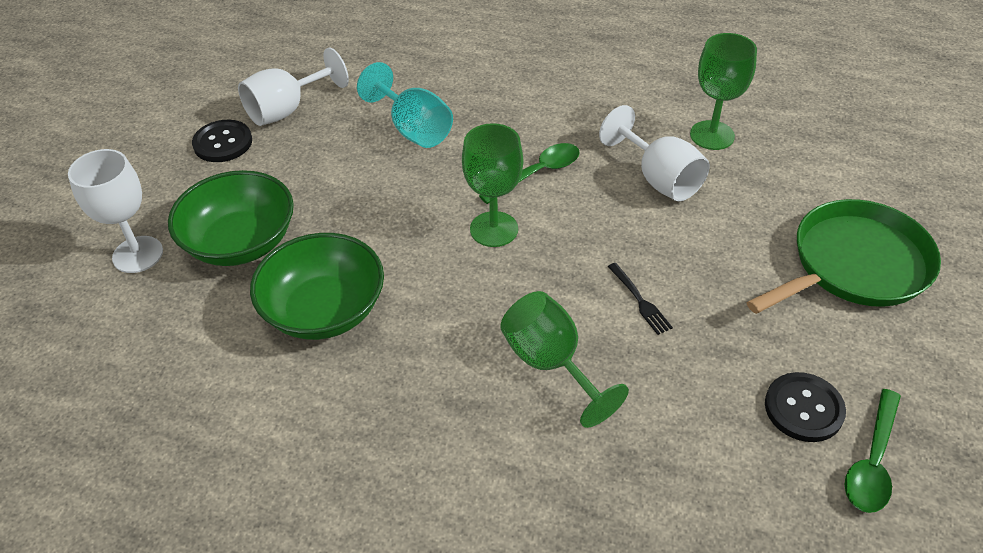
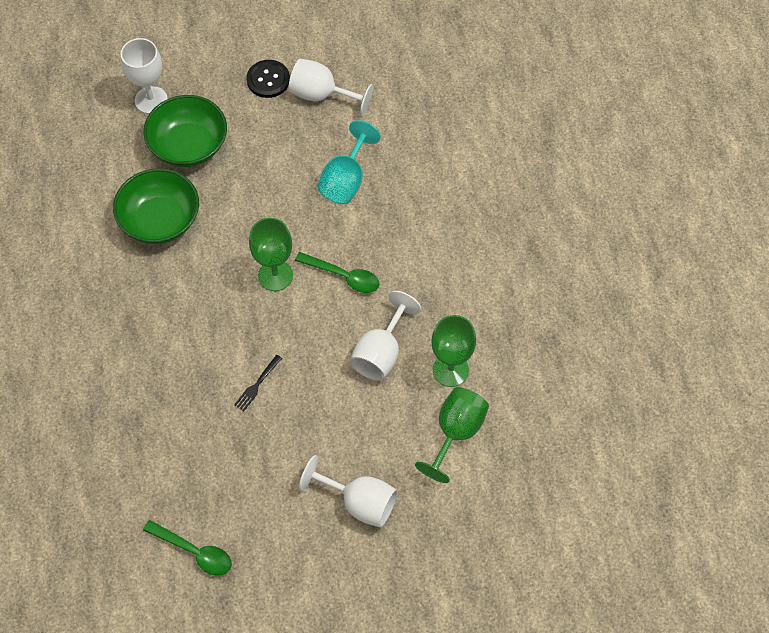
camera: 60 degrees right, 15 degrees up
(551, 364) = (181, 357): green goblet -> green goblet (456, 432)
(803, 408) = (216, 504): black button -> none
(854, 265) = (359, 502): green pan -> white goblet
(872, 461) = (194, 551): green spoon -> green spoon turned 150 degrees counterclockwise

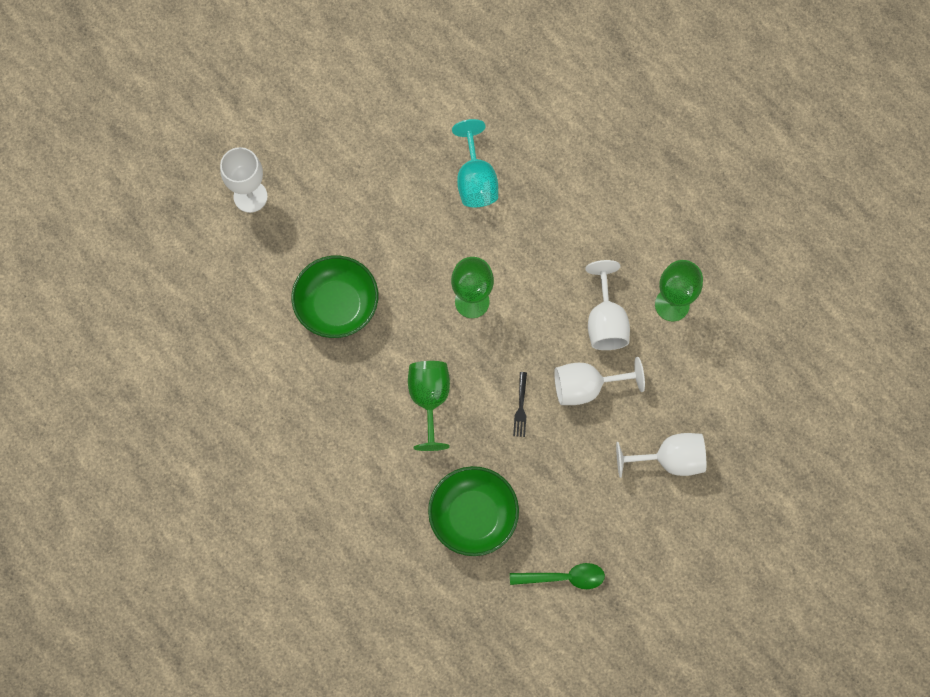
camera: 30 degrees left, 10 degrees up
(189, 145) = (314, 222): green bowl -> green bowl (473, 516)
(268, 80) = (344, 121): black button -> none
(321, 95) = (401, 110): white goblet -> white goblet (586, 387)
(343, 276) = (530, 270): green spoon -> none
(456, 432) = (709, 356): green goblet -> green goblet (429, 399)

